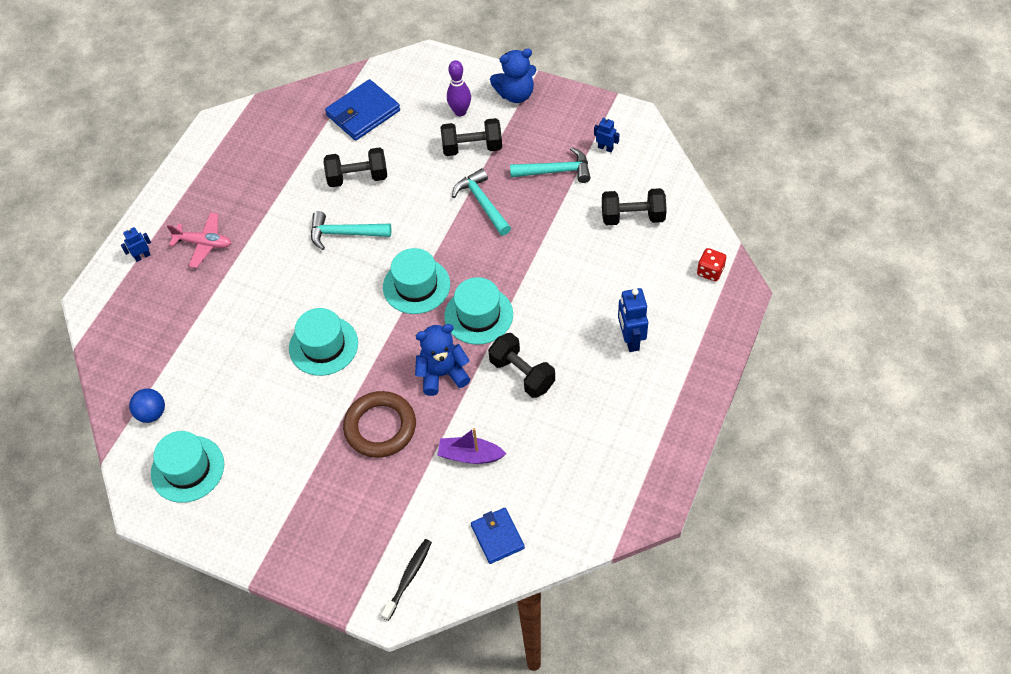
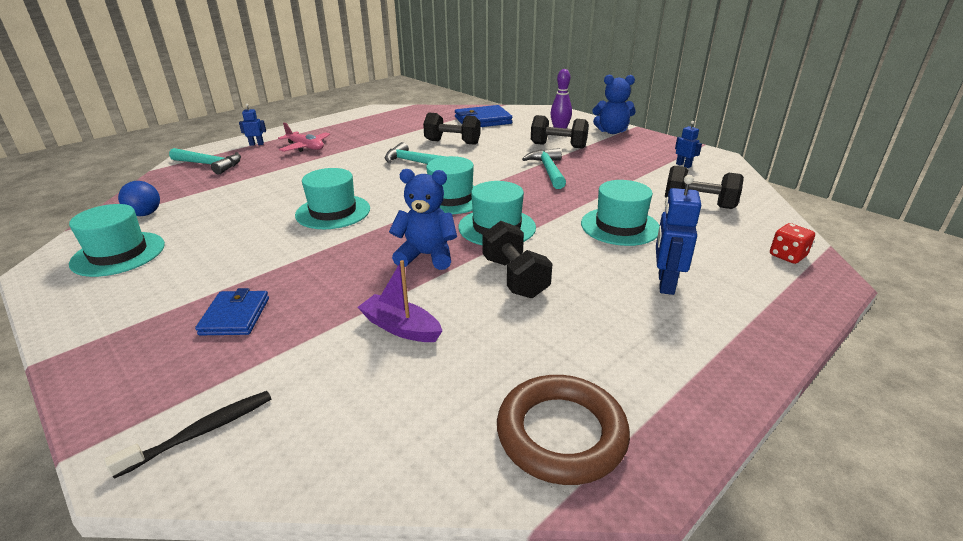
camera: 20 degrees right, 25 degrees down
(380, 427) = (325, 276): brown ring -> brown ring (561, 434)
(497, 537) = (364, 427): blue wallet -> blue wallet (235, 316)
(555, 171) = (628, 168): turquoise hammer -> turquoise hammer (209, 165)
(577, 276) = (620, 226): none -> turquoise hat

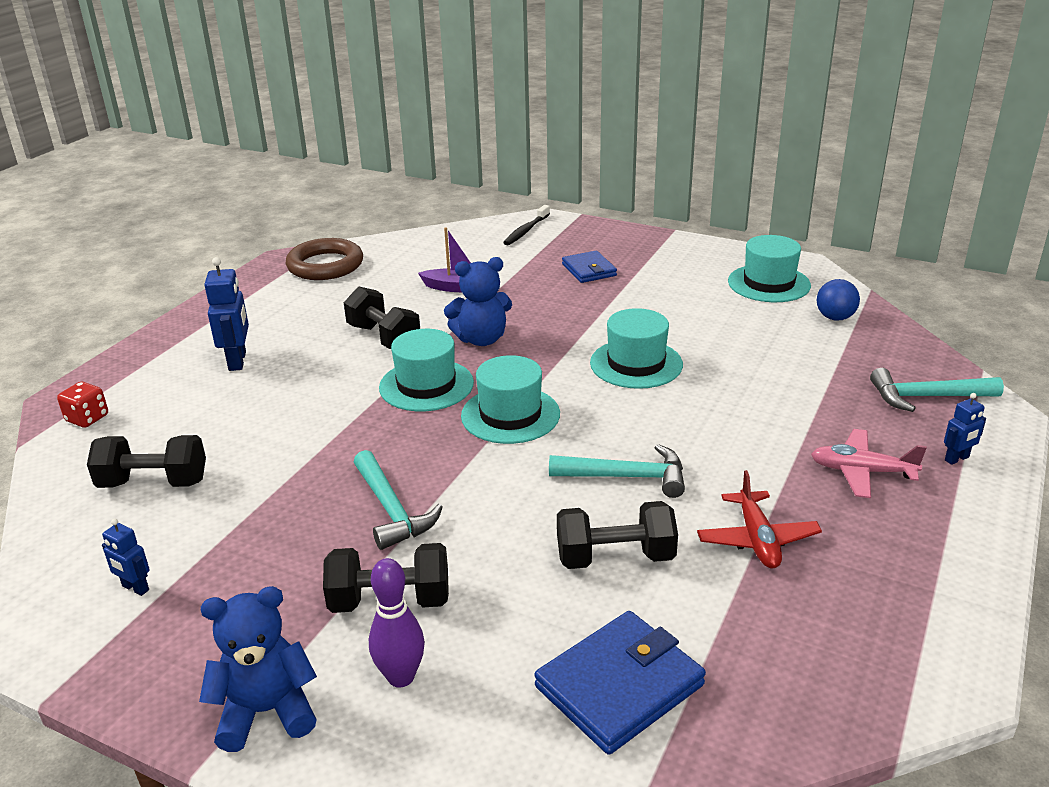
camera: 160 degrees right, 0 degrees up
(387, 138) = (757, 539): none -> red plane
(620, 226) = (275, 418): turquoise hat -> none

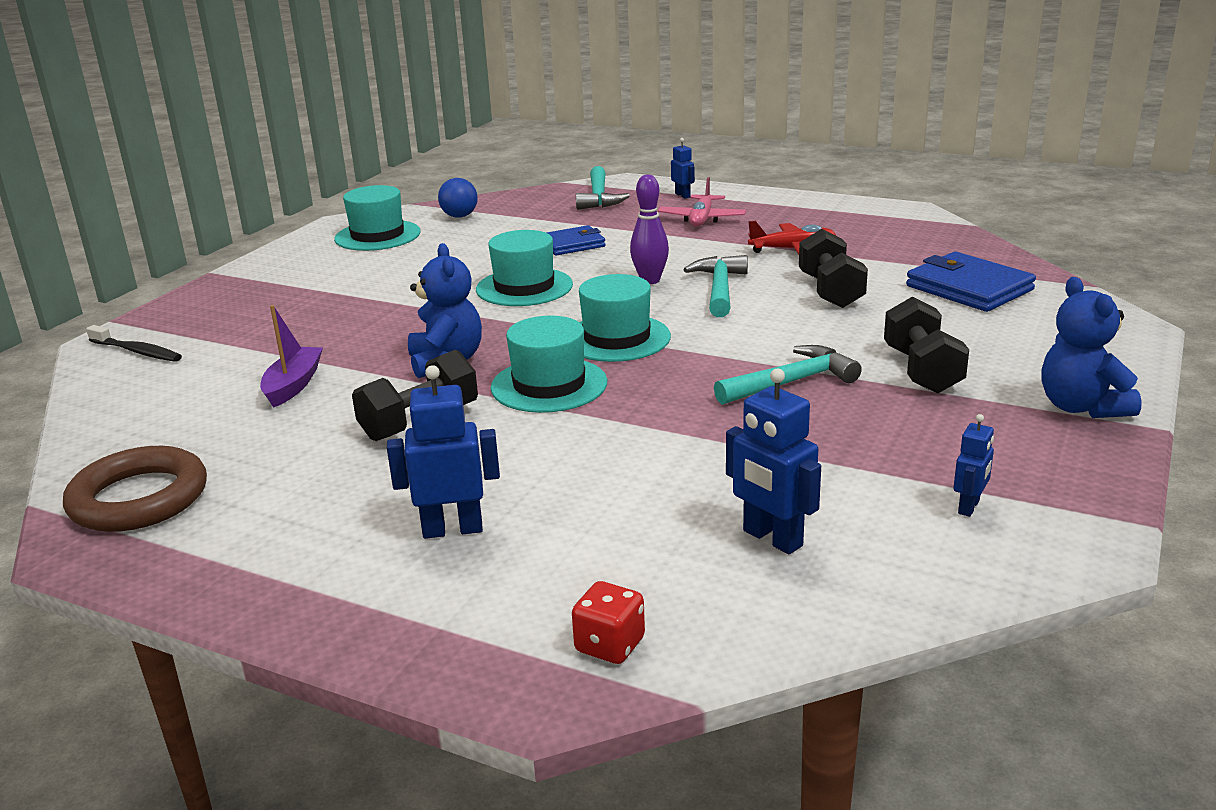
camera: 90 degrees left, 5 degrees down
(154, 483) = (772, 539): black dumbbell -> blue robot
(401, 677) = (1007, 358): purple bowling pin -> purple bowling pin (650, 280)
(589, 270) = (291, 312): blue wallet -> blue wallet (572, 244)

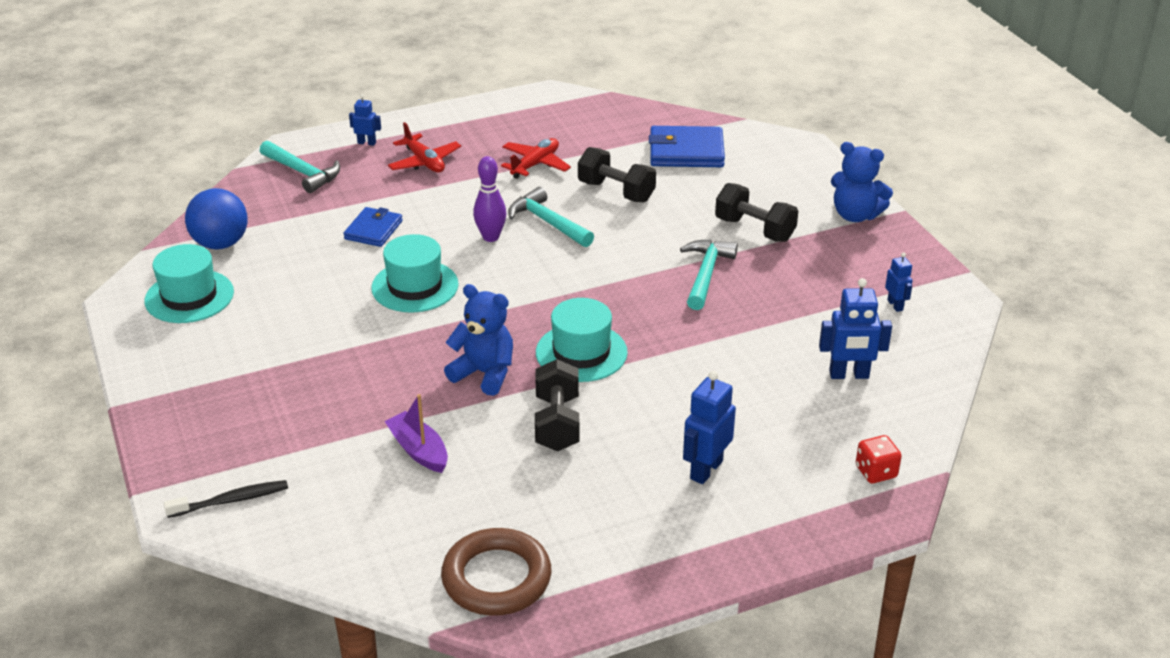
camera: 50 degrees left, 10 degrees up
(459, 216) = (221, 243): blue ball -> blue ball, size x1.53
(616, 338) = (556, 296): turquoise hat -> none
(702, 219) = (424, 162): pink plane -> red plane

